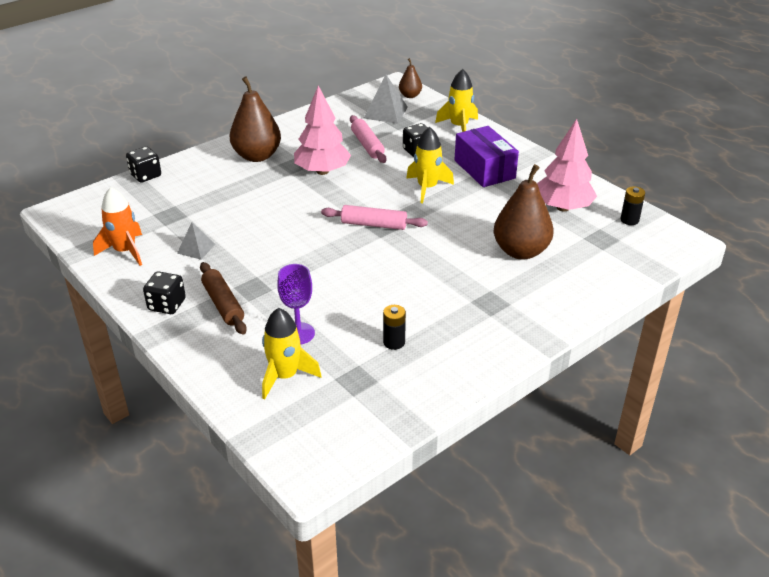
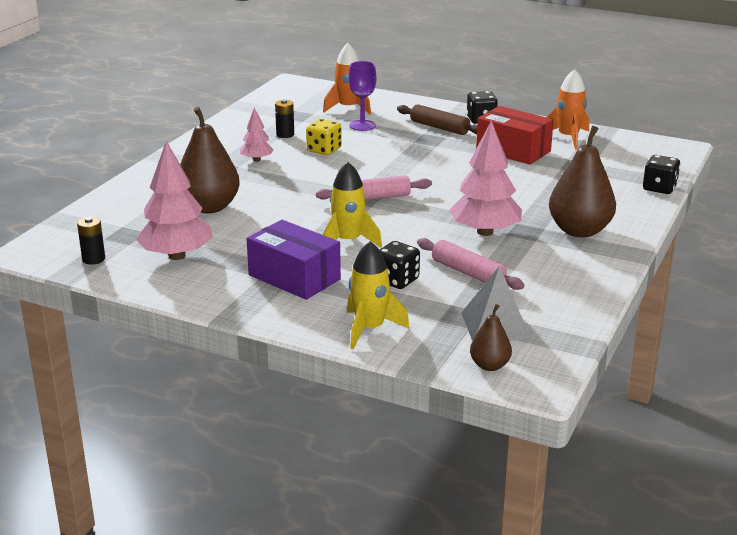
camera: 155 degrees right, 10 degrees down
(196, 248) = (513, 150): grey pyramid -> red box
(285, 376) = (348, 108): yellow rocket -> orange rocket
(371, 302) = (324, 150): none -> yellow dice
(447, 306) = (257, 160): none -> pink tree

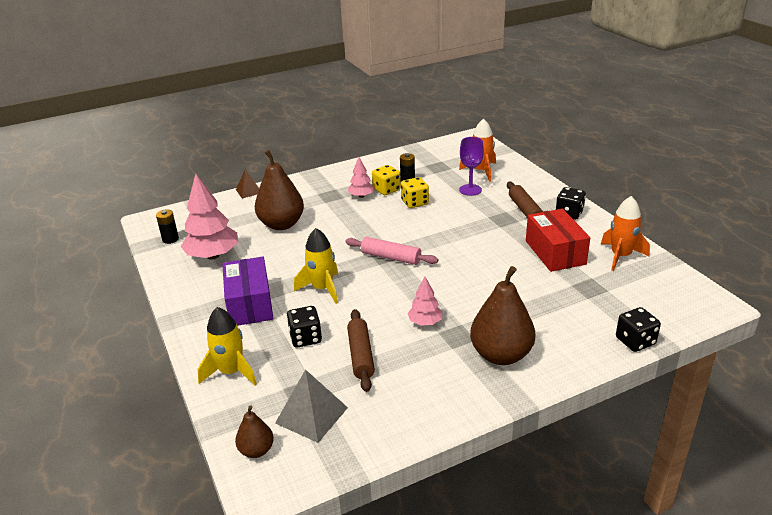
camera: 40 degrees right, 5 degrees up
(112, 191) = (249, 191): none -> brown pyramid
(276, 148) = (386, 190): none -> yellow dice
(468, 273) = (360, 355): pink rolling pin -> brown rolling pin
(484, 232) = (425, 322): pink tree -> pink tree, size x0.53

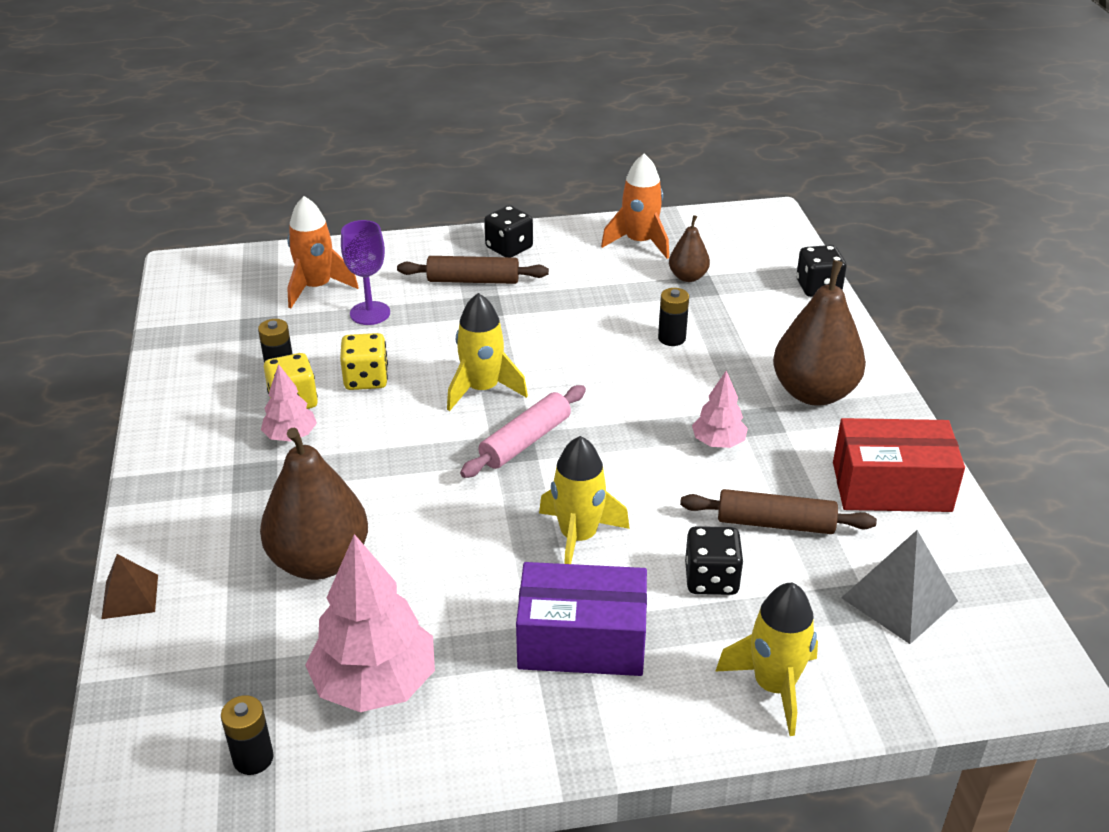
camera: 75 degrees left, 5 degrees up
(256, 450) = (966, 672): brown pear -> brown pear (688, 277)
(427, 235) = (482, 389): none -> yellow rocket
(520, 287) = (671, 338): none -> black battery
(555, 252) = (602, 287): red box -> red box (891, 487)

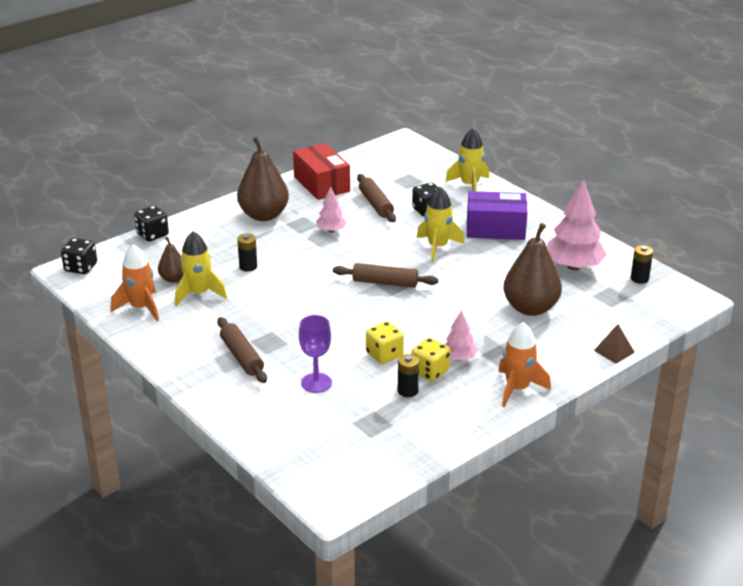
camera: 120 degrees left, 5 degrees down
(316, 287) = (306, 420): orange rocket -> orange rocket (517, 388)
(482, 389) = (355, 311): yellow rocket -> yellow rocket (198, 294)
(509, 248) = (187, 357): black dice -> black dice (81, 267)
(525, 441) = (385, 283): pink rolling pin -> brown rolling pin
(582, 641) = (495, 229): purple box -> purple box turned 60 degrees counterclockwise
(899, 599) = (393, 171): grey pyramid -> none

